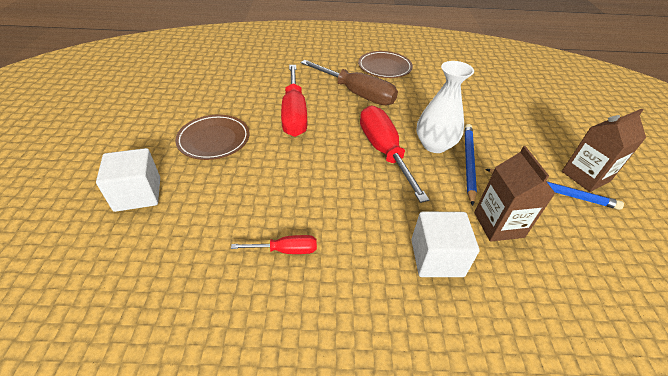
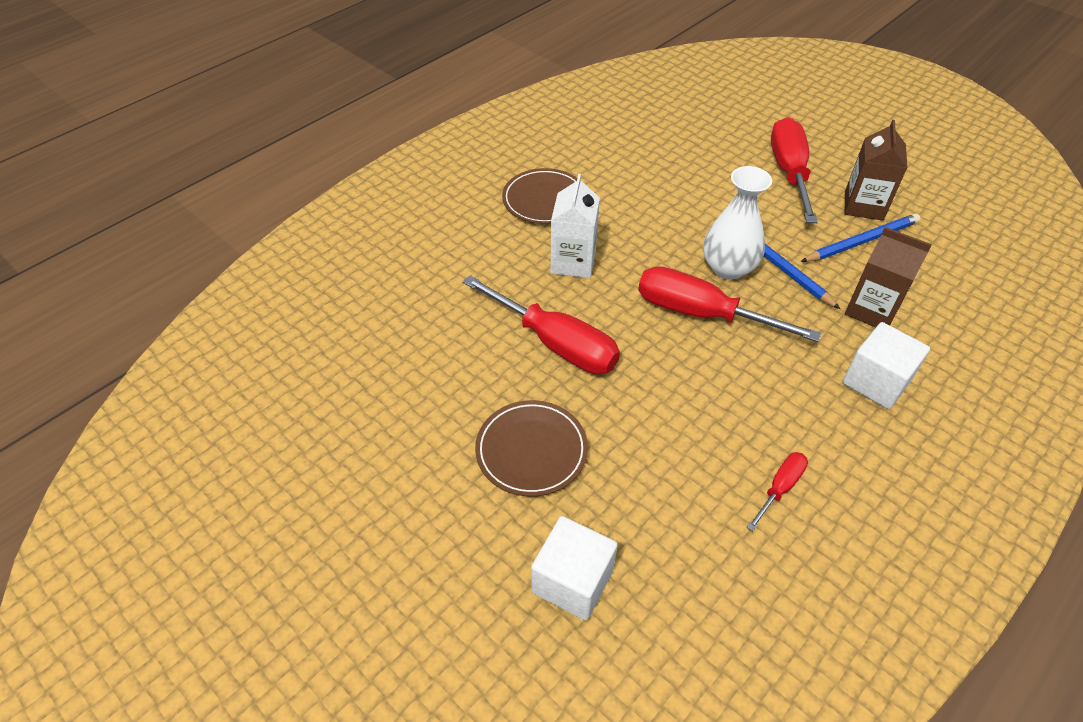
camera: 45 degrees left, 5 degrees up
(356, 94) = (573, 262): brown screwdriver -> white carton
(552, 132) = (789, 173): none -> red screwdriver

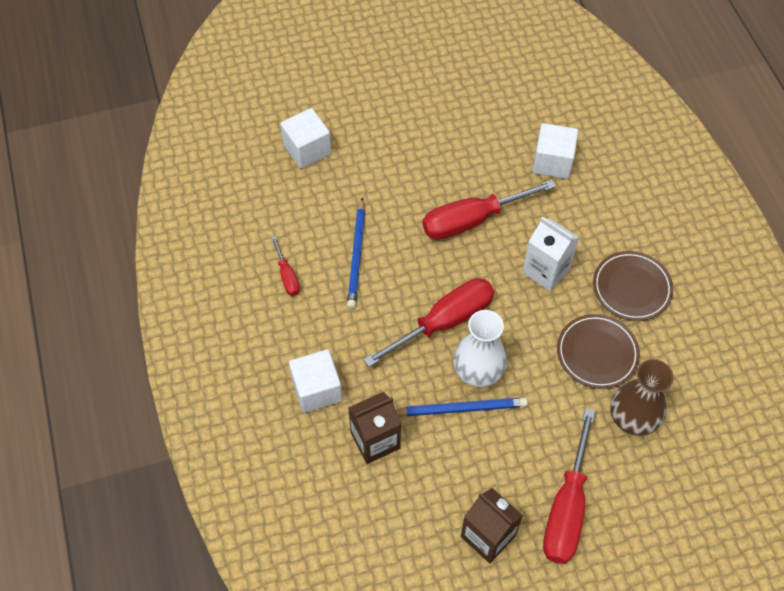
camera: 120 degrees right, 10 degrees up
(423, 306) = (552, 162): none -> white cube
(531, 450) = (397, 168): brown plate -> brown plate (597, 353)
(675, 162) = (632, 418): none -> brown vase
(789, 173) = (567, 507): red screwdriver -> red screwdriver turned 75 degrees clockwise
(861, 241) = (447, 496): blue pencil -> blue pencil (357, 256)

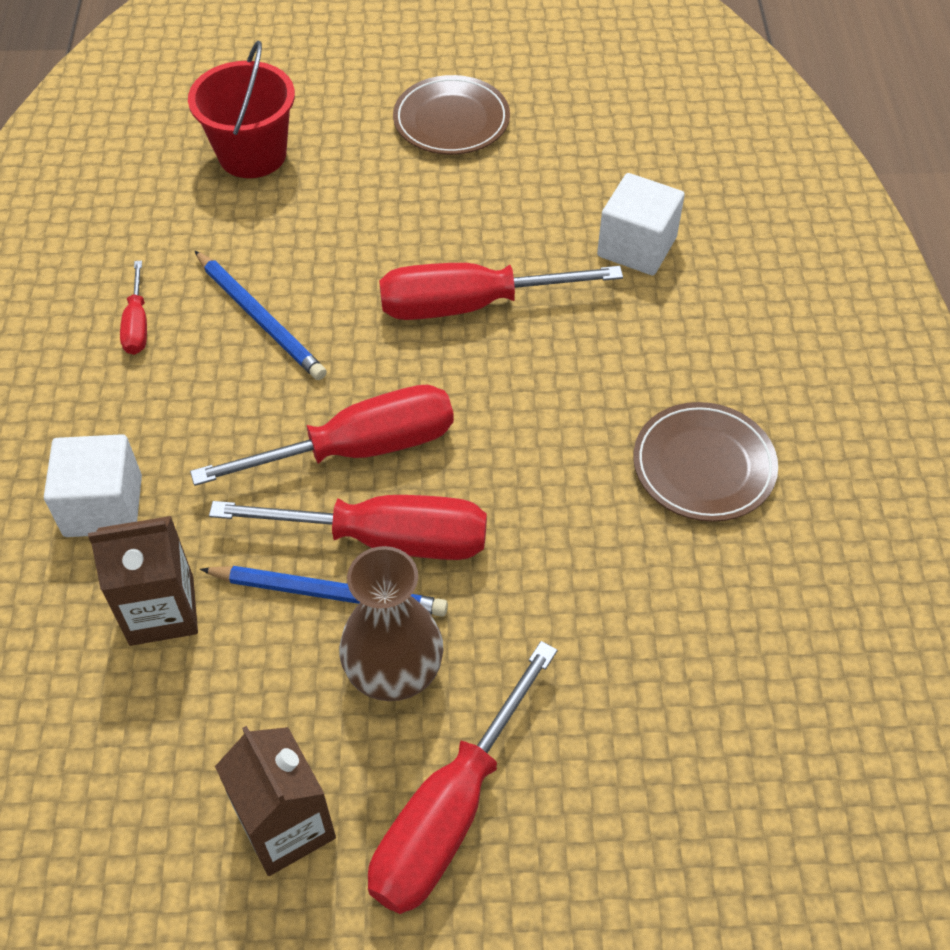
camera: 15 degrees right, 5 degrees down
(307, 149) = (252, 154): white cube -> red bucket
(357, 256) = (260, 319): blue pencil -> blue pencil turned 60 degrees counterclockwise
(478, 371) = (384, 539): white vase -> red screwdriver
(546, 270) = (563, 406): white carton -> none
(597, 353) = (604, 558): brown plate -> brown plate (451, 120)
(632, 418) = (629, 683): brown vase -> brown vase (394, 670)

